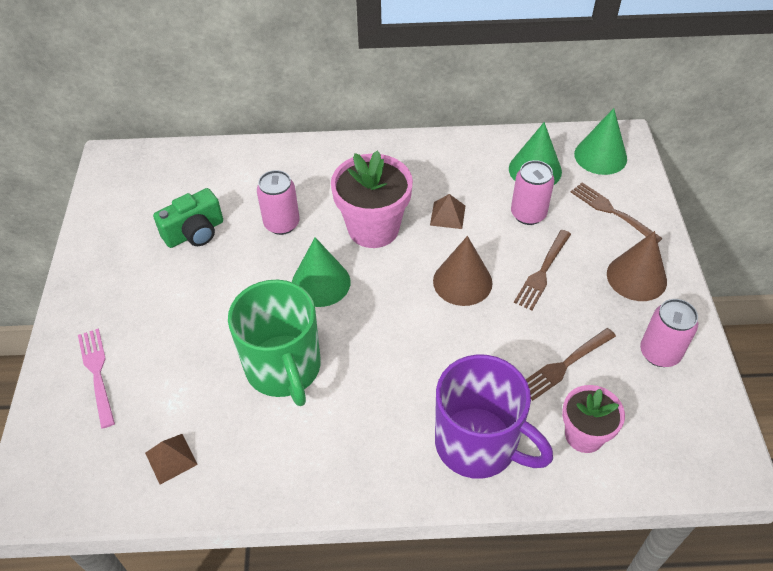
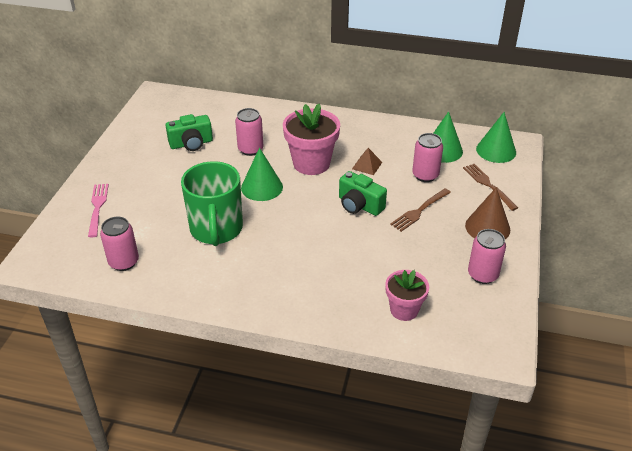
camera: 15 degrees right, 10 degrees down
(171, 458) = (124, 262): brown pyramid -> pink can
(462, 282) = (359, 205): brown cone -> green camera
(478, 444) = (327, 298): purple mug -> none
(565, 364) = (410, 267): brown fork -> none

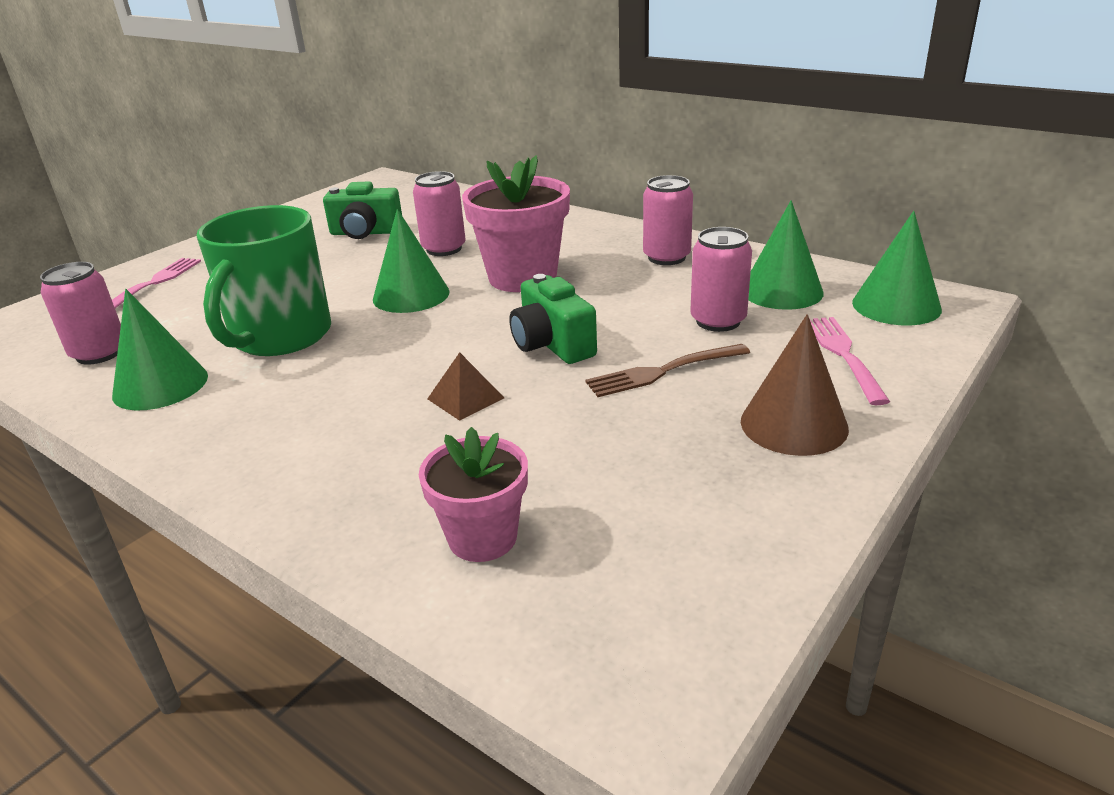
camera: 25 degrees right, 10 degrees down
(183, 273) = (160, 385): none -> green cone
(367, 165) = (617, 292): brown pyramid -> brown pyramid (466, 398)
(482, 275) = (720, 511): pink can -> pink can (666, 257)
(488, 185) = (844, 355): brown fork -> pink fork

